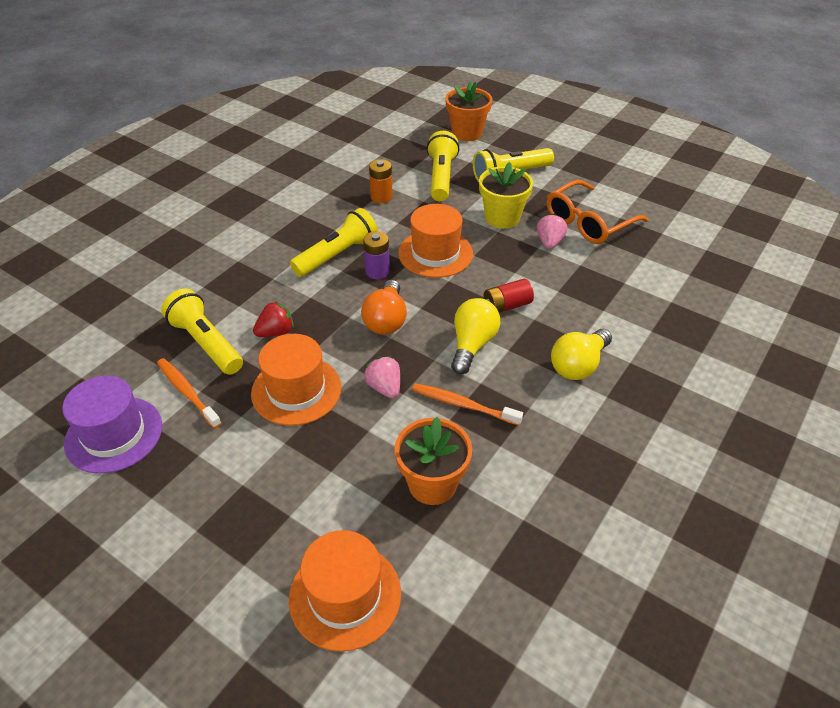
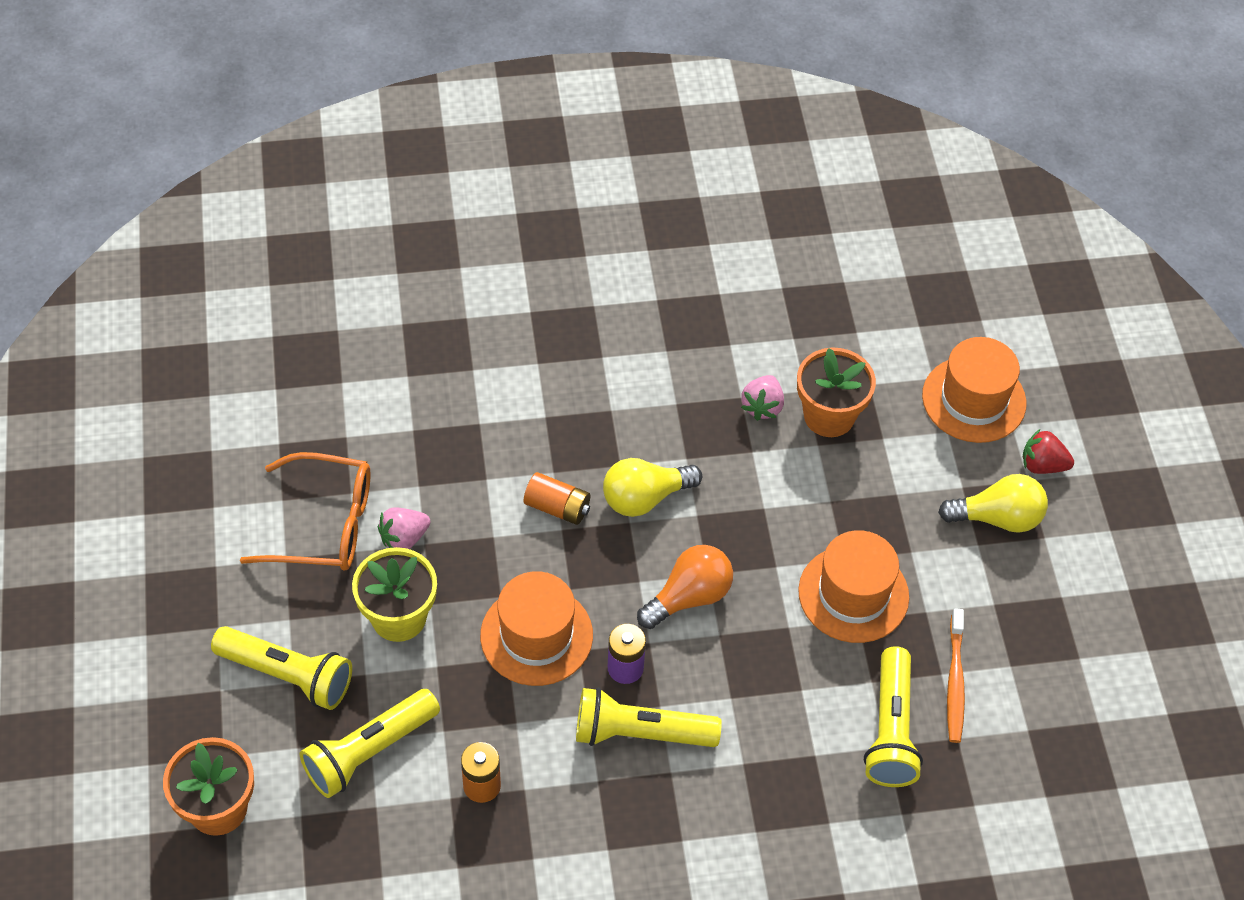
camera: 135 degrees left, 10 degrees up
(114, 434) = (1054, 691): purple hat -> none
(276, 332) = (810, 681): red strawberry -> red strawberry (1042, 465)
(384, 387) = (773, 527): pink strawberry -> pink strawberry (762, 406)
(463, 405) = (726, 452): orange toothbrush -> none
(507, 306) = (557, 507): red battery -> orange battery
(578, 365) = (584, 398): yellow light bulb -> yellow light bulb (997, 518)

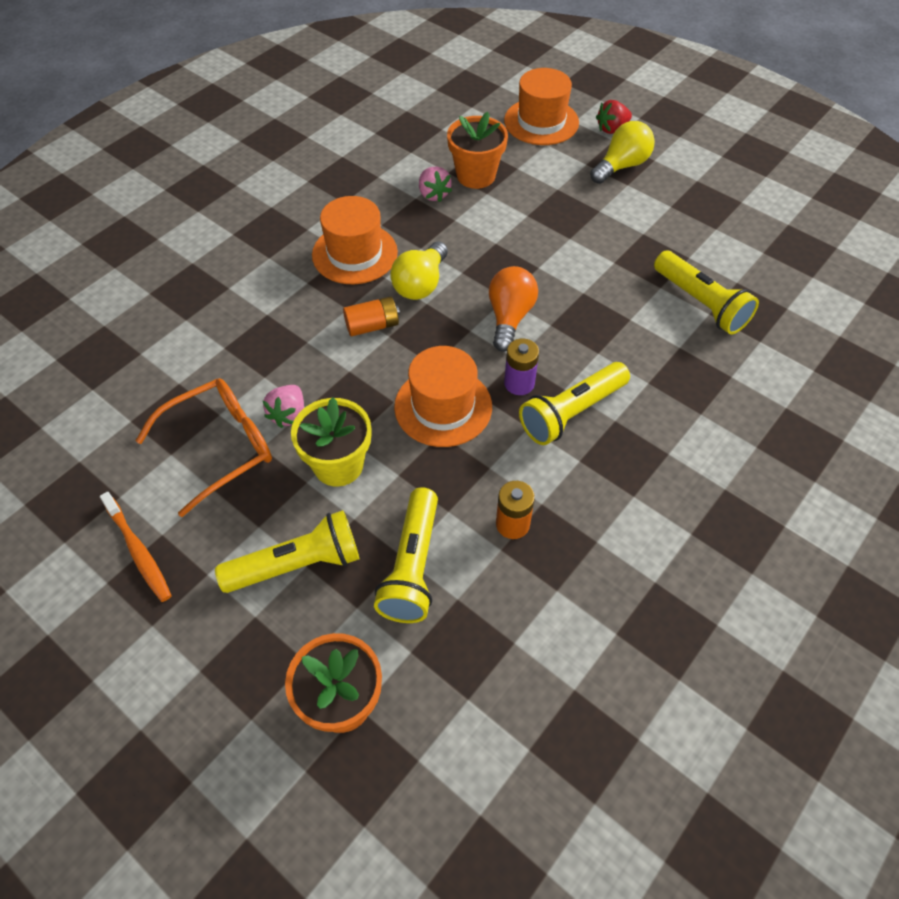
camera: 40 degrees left, 0 degrees up
(853, 594) = (596, 251): orange hat -> orange hat (354, 253)
(955, 681) = (700, 255): orange toothbrush -> orange toothbrush (138, 551)

